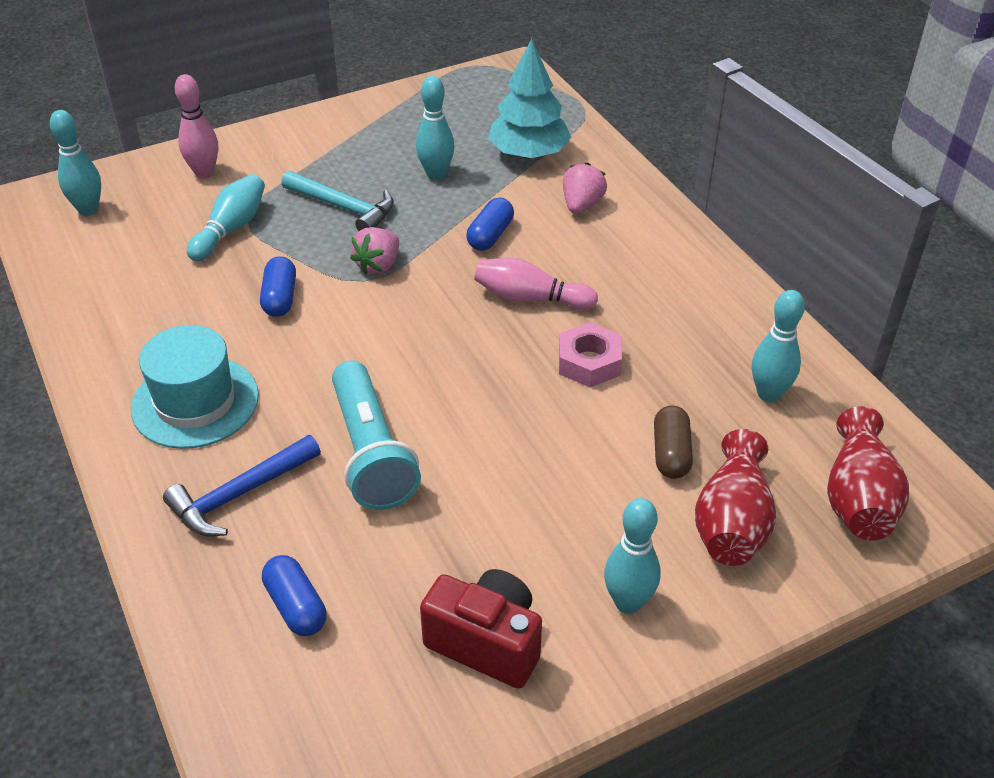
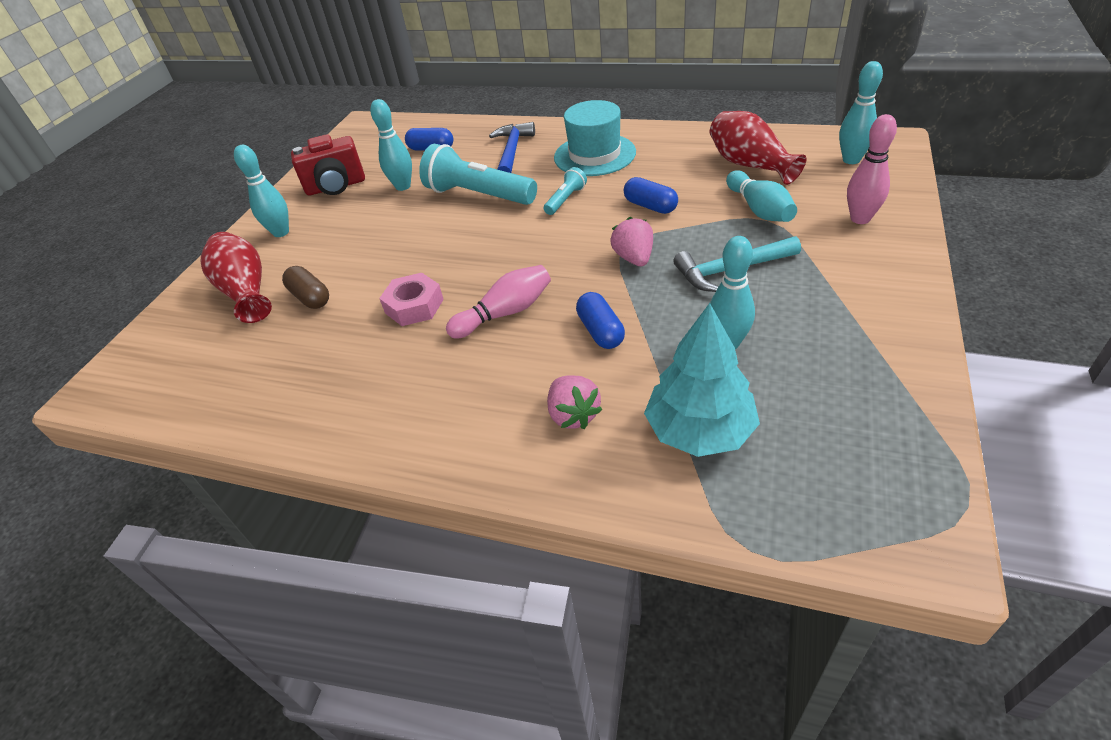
camera: 140 degrees right, 0 degrees up
(318, 367) = (565, 200): none -> turquoise flashlight
(769, 394) = (266, 373): turquoise bowling pin -> turquoise bowling pin (403, 186)
(858, 498) = (167, 352): red vase -> red vase (749, 165)

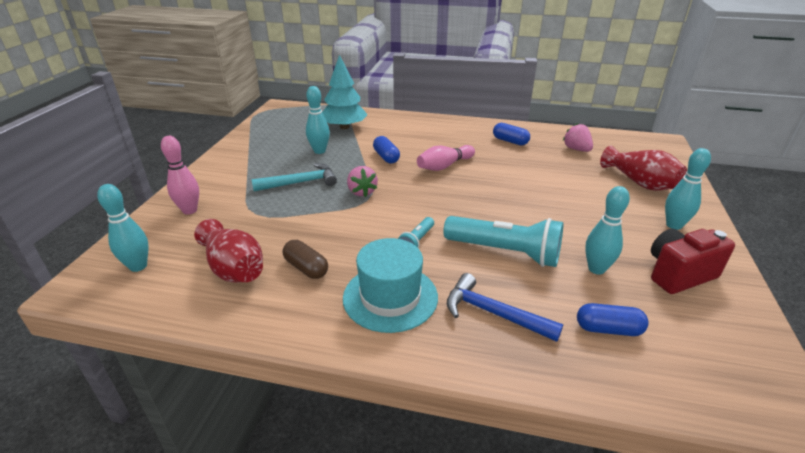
camera: 170 degrees right, 10 degrees down
(310, 297) = (585, 178): brown capsule -> brown capsule (306, 268)
(414, 306) = (506, 171): pink nut -> none
(512, 151) = (493, 313): blue hammer -> blue hammer turned 120 degrees clockwise
(573, 415) = (399, 131): pink strawberry -> pink strawberry (576, 149)
(650, 206) = (342, 230): blue capsule -> blue capsule (510, 141)
(759, 209) = (256, 222): turquoise bowling pin -> none

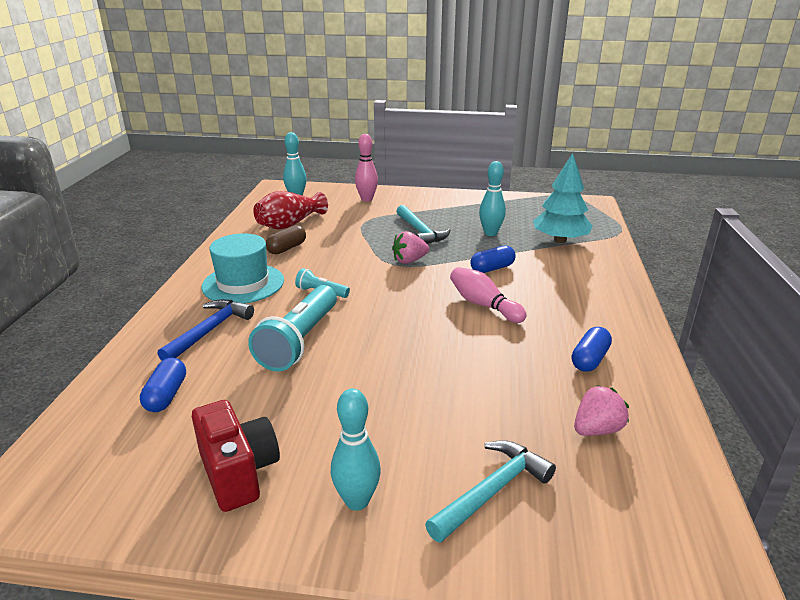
camera: 85 degrees right, 5 degrees down
(596, 269) = (261, 402): turquoise bowling pin -> none
(640, 183) = (492, 491): red vase -> turquoise hammer

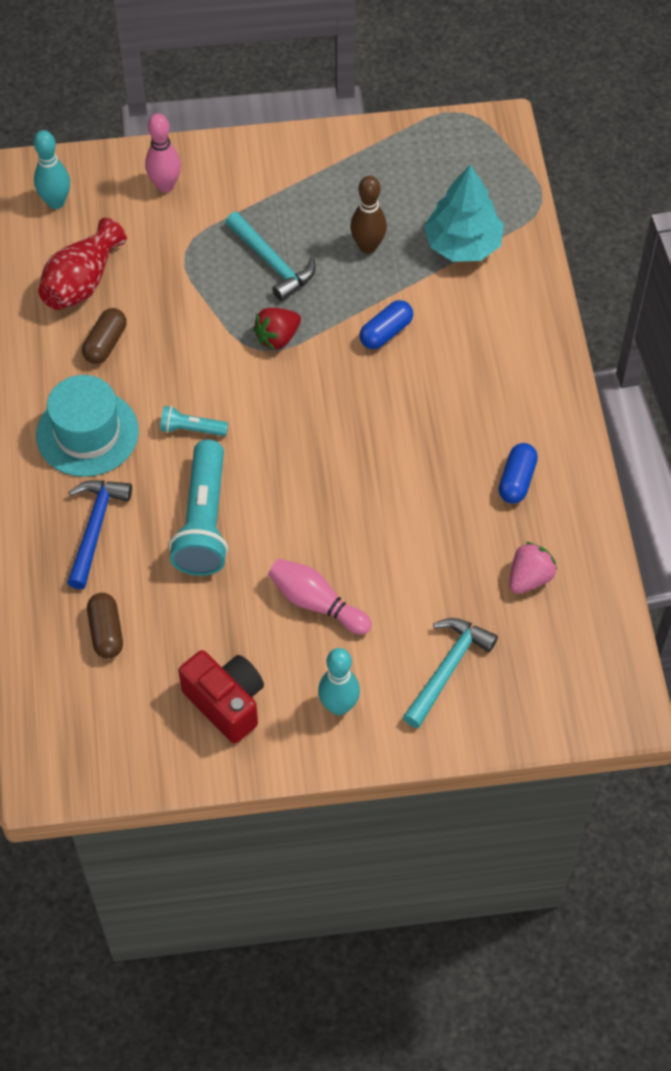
camera: 15 degrees left, 30 degrees up
(166, 395) = (106, 632): blue capsule -> brown capsule
(409, 261) = (277, 337): pink strawberry -> red strawberry
(483, 305) = (390, 411): pink bowling pin -> pink bowling pin (316, 603)
(490, 233) = (368, 246): turquoise bowling pin -> brown bowling pin

